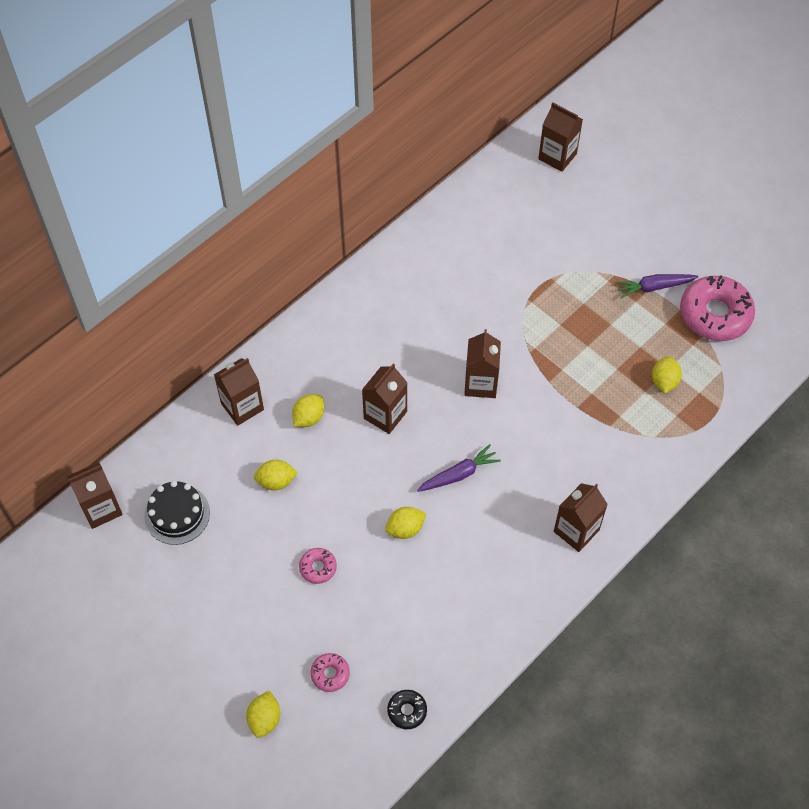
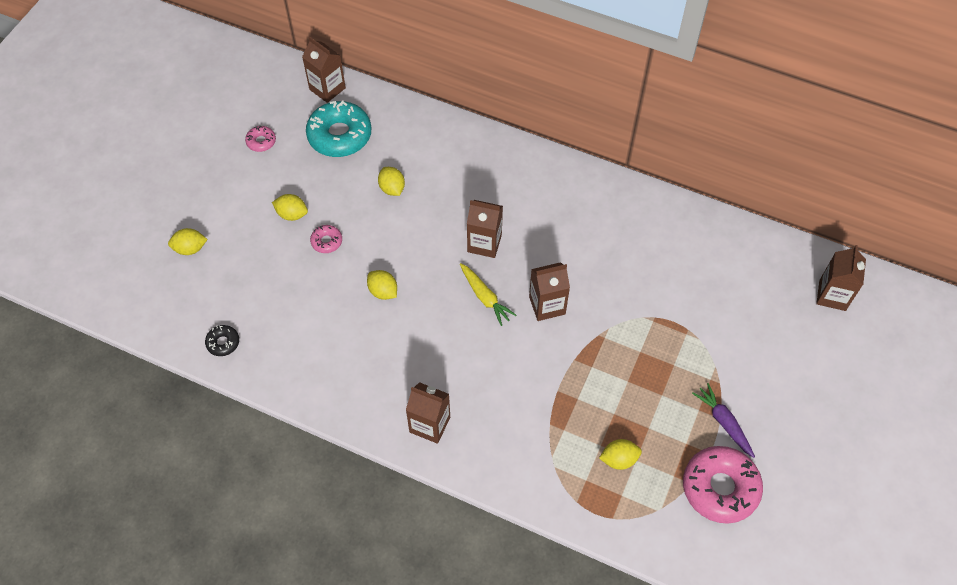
camera: 70 degrees right, 0 degrees up
(177, 514) = (339, 135): black cake -> turquoise donut
(242, 406) = (450, 143): brown carton -> none
(309, 417) = (459, 191): yellow lemon -> yellow lemon (292, 214)
(330, 674) = (239, 279): pink donut -> pink donut (261, 141)
(450, 435) = (485, 297): none -> yellow carrot
(459, 474) = (449, 315): purple carrot -> none

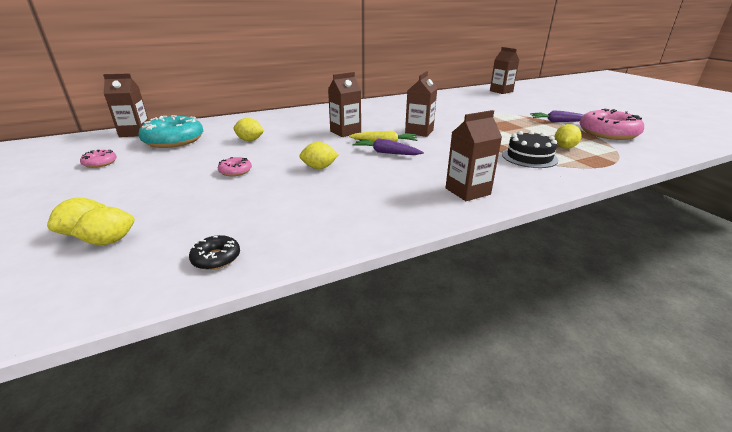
camera: 50 degrees left, 30 degrees down
(292, 214) = (182, 174): yellow lemon -> yellow lemon (110, 241)
(460, 316) = (386, 153): none -> purple carrot
(557, 438) = (529, 157): none -> black cake

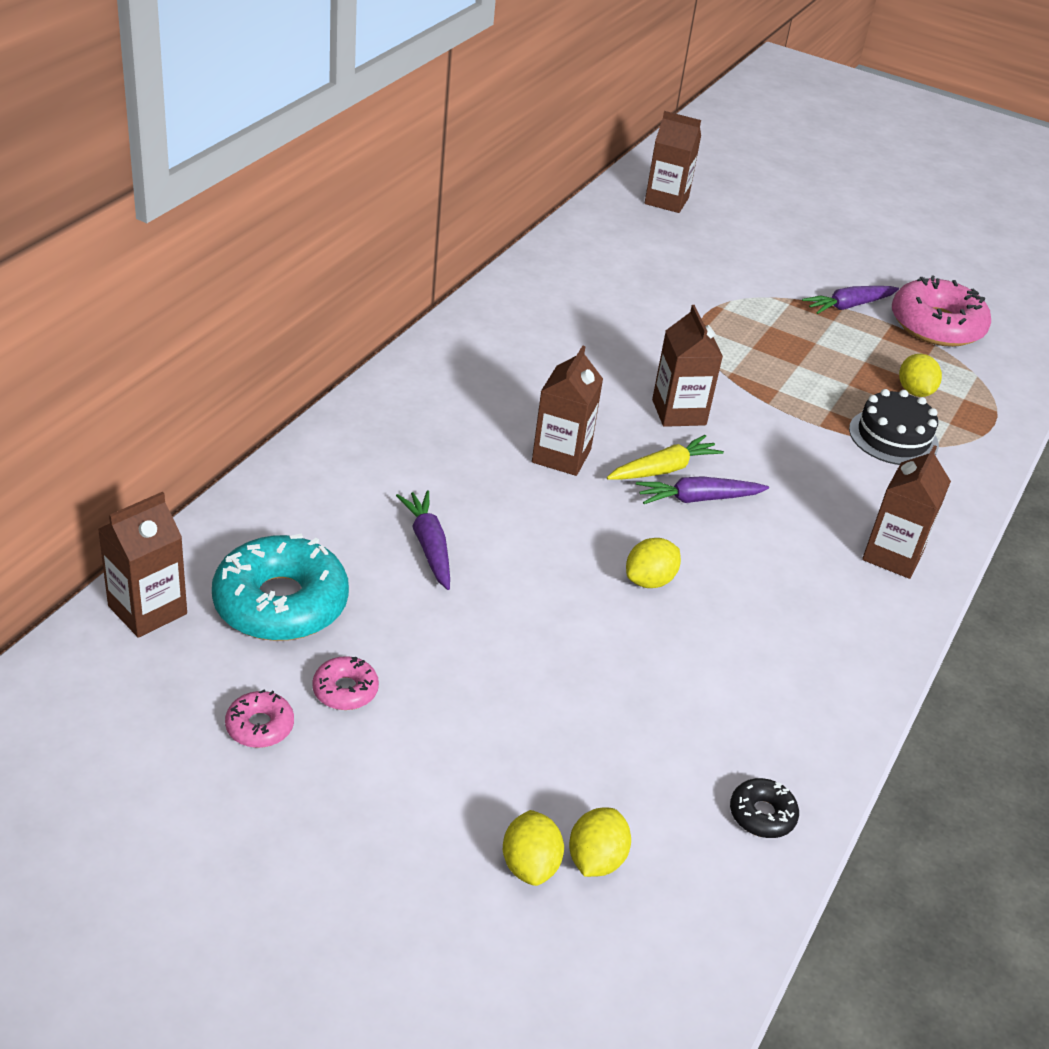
camera: 40 degrees left, 10 degrees up
(235, 171) = (536, 644): pink donut -> pink donut (345, 690)
(250, 140) = (428, 546): yellow lemon -> purple carrot

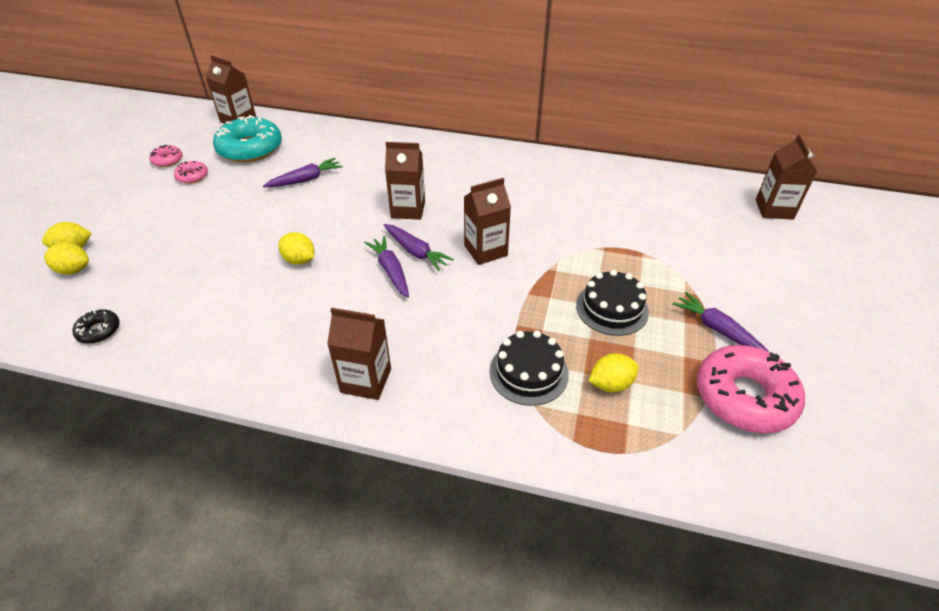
camera: 80 degrees right, 5 degrees up
(663, 469) = (416, 252): yellow carrot -> purple carrot
(806, 356) = (612, 308): none -> black cake

